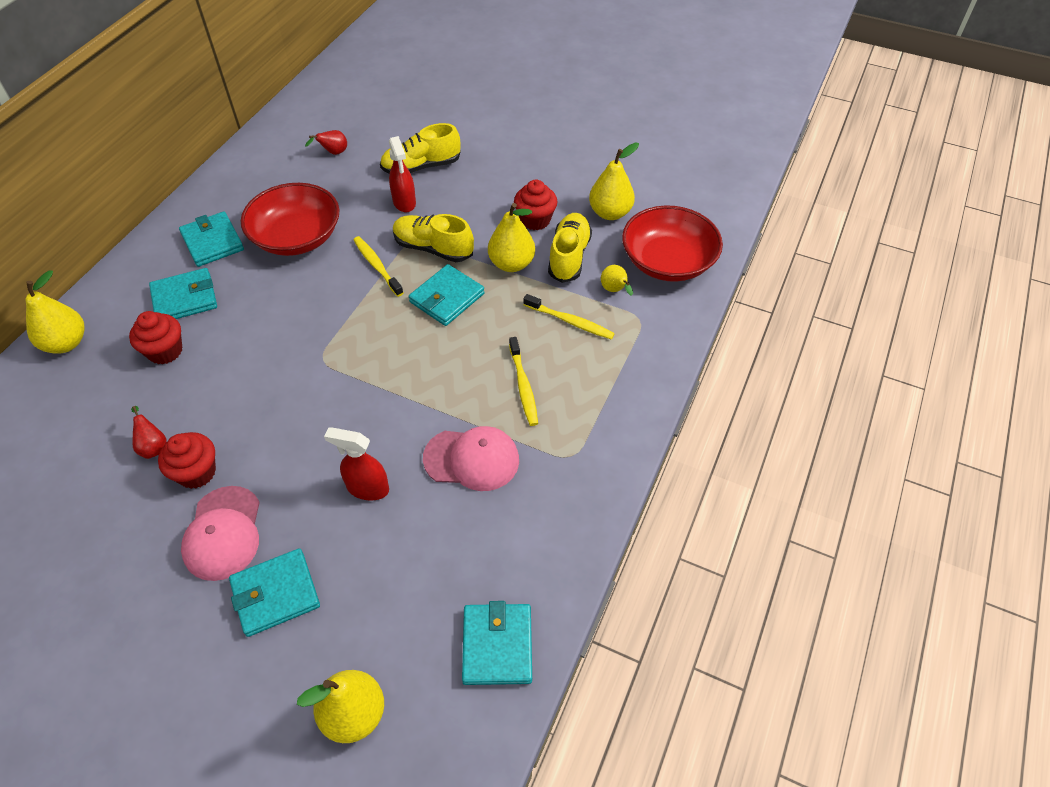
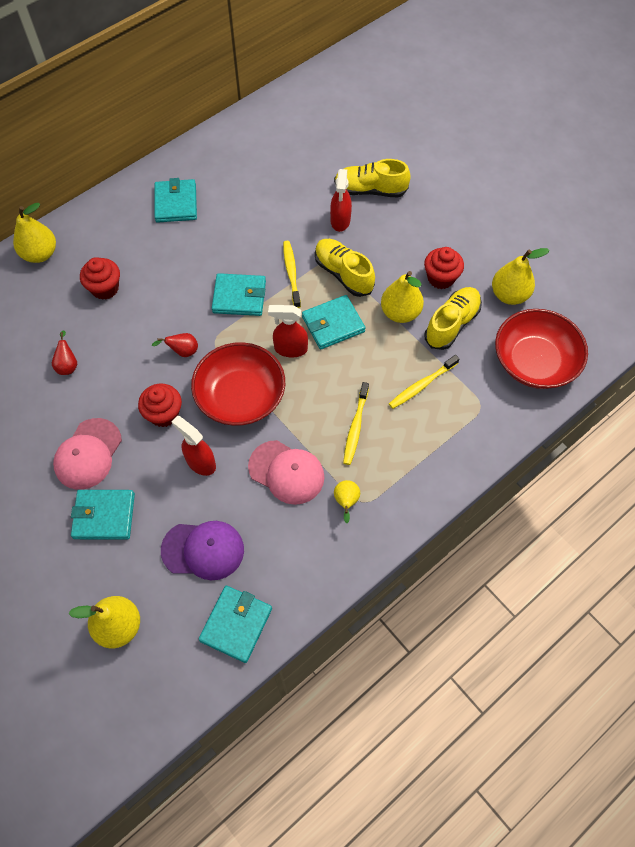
camera: 25 degrees right, 10 degrees up
(185, 298) = (136, 247): turquoise wallet -> turquoise wallet (239, 297)
(197, 472) = (89, 398): red cupcake -> red cupcake (164, 414)
(297, 237) = (241, 223): red bowl -> red bowl (240, 396)
(333, 153) = (304, 151): red pear -> red pear (183, 351)
(412, 337) = (290, 349): none -> red spray bottle
(417, 580) = (203, 550): none -> purple cap
(570, 321) = (422, 385): yellow toothbrush -> yellow toothbrush turned 90 degrees clockwise
(615, 290) = (474, 371): yellow pear -> yellow pear (346, 502)

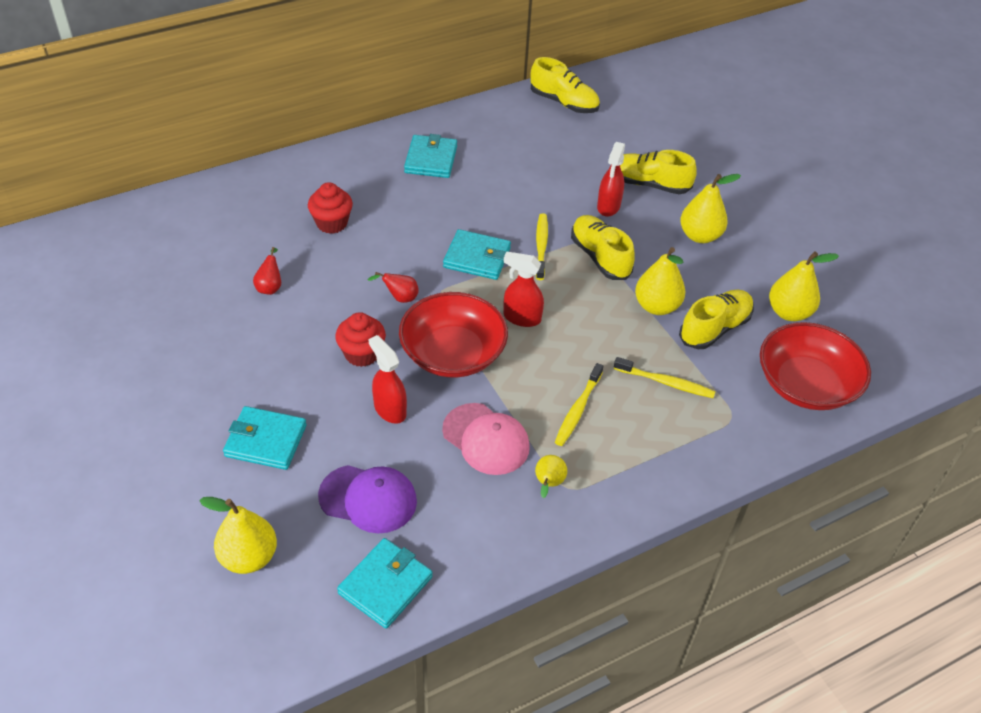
camera: 10 degrees right, 15 degrees down
(40, 254) = (272, 180): yellow pear -> yellow pear (700, 236)
(88, 454) = (266, 376): pink cap -> none
(279, 118) = (564, 103): none -> yellow shoe
(333, 324) = (576, 303): turquoise wallet -> none
(422, 385) = (666, 382): yellow toothbrush -> yellow toothbrush turned 135 degrees counterclockwise
(441, 278) = (711, 281): red cupcake -> none

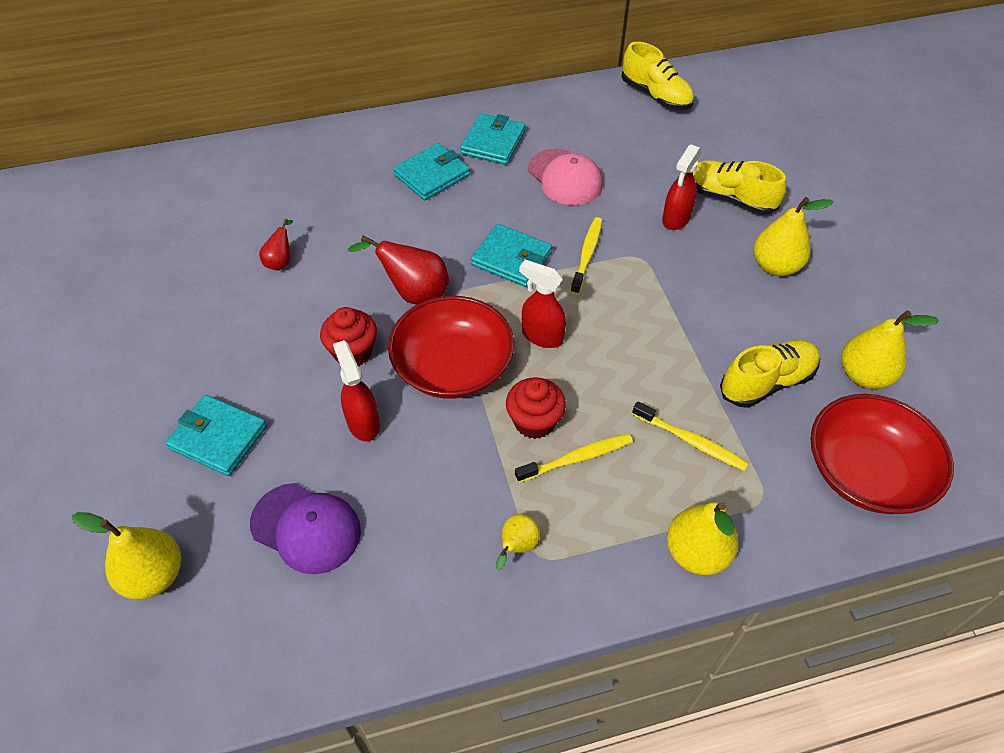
camera: 15 degrees right, 5 degrees up
(332, 223) = (367, 200): red cupcake -> red cupcake (534, 422)
(385, 585) = (292, 641): turquoise wallet -> turquoise wallet (432, 175)
(400, 298) = (413, 293): red pear -> red pear, size x1.77
(486, 439) = (460, 477): pink cap -> pink cap (565, 178)
(578, 409) = (577, 458): yellow toothbrush -> yellow toothbrush turned 150 degrees counterclockwise
(600, 257) = (651, 276): yellow shoe -> none
(656, 306) = (703, 345): yellow pear -> yellow pear (696, 553)

